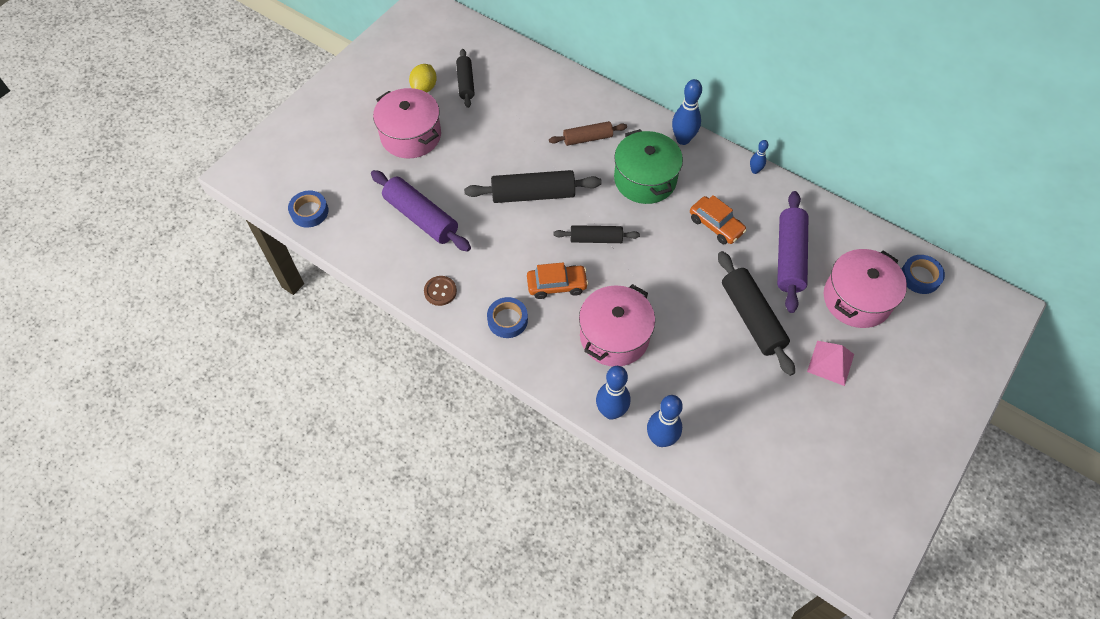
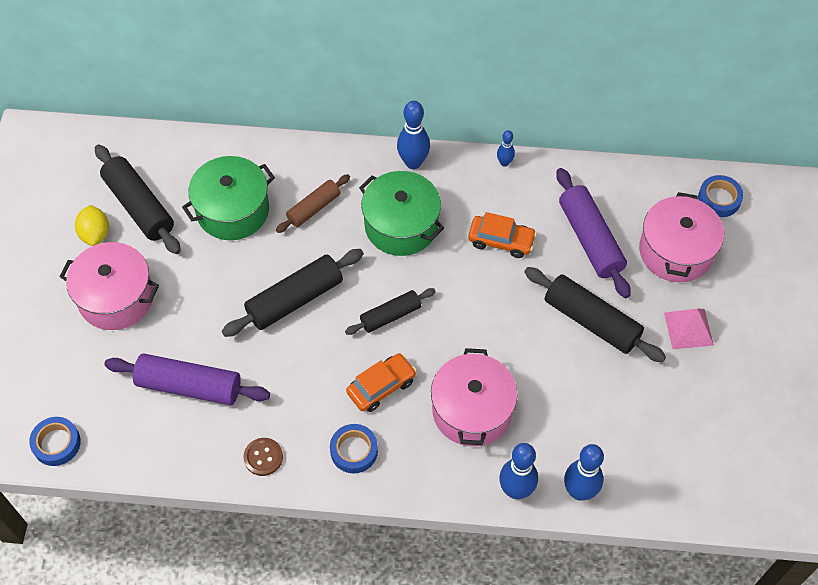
camera: 30 degrees left, 0 degrees up
(466, 83) = (139, 206): black rolling pin -> black rolling pin, size x1.63
(528, 114) = (232, 210): none -> green pot

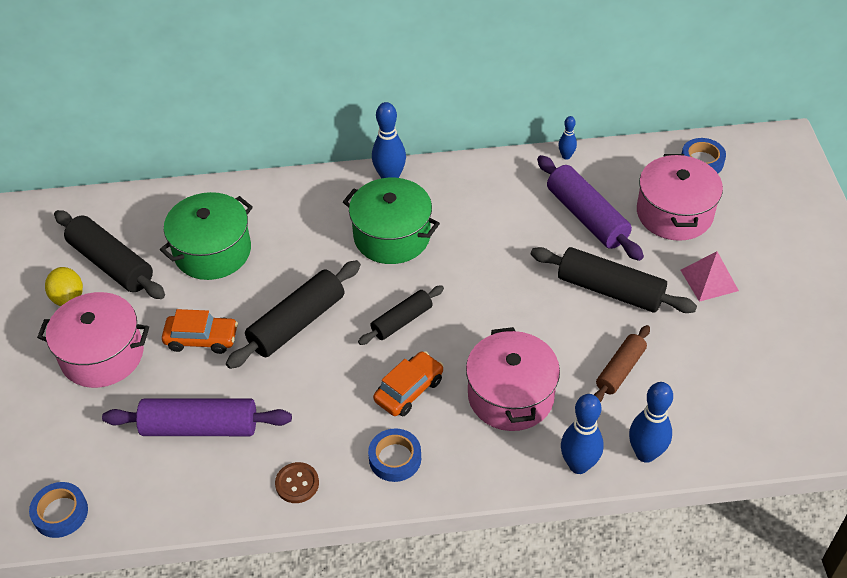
camera: 10 degrees left, 10 degrees down
(314, 208) = (297, 235): brown rolling pin -> brown rolling pin (620, 370)
(501, 241) = (497, 233): orange car -> orange car (201, 339)
(504, 163) = (482, 164): blue bowling pin -> blue bowling pin (566, 156)

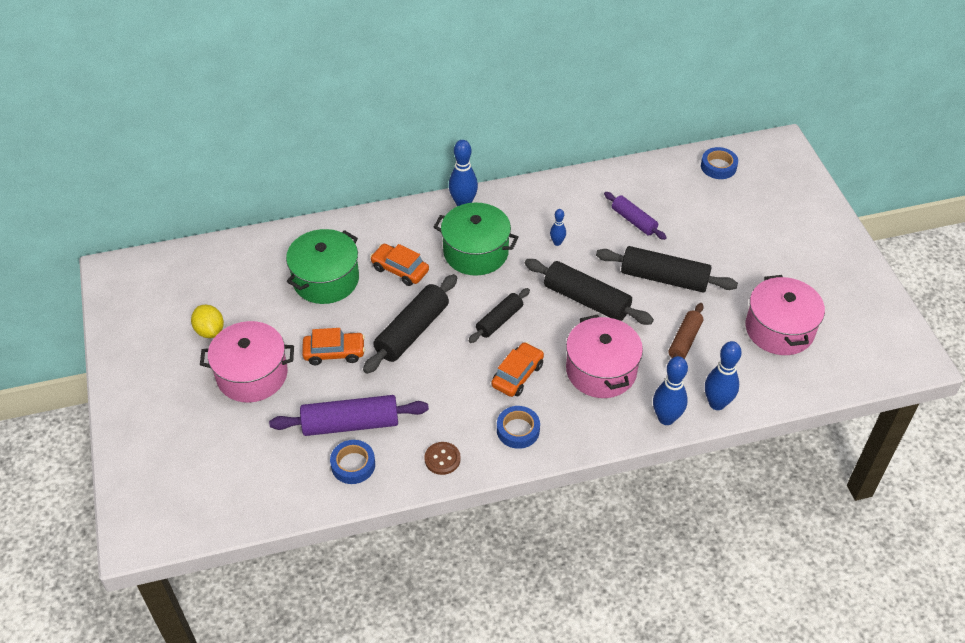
camera: 10 degrees left, 0 degrees up
(60, 513) = (250, 505): blue tape -> blue tape (353, 465)
(111, 264) = (240, 299): black rolling pin -> black rolling pin (586, 300)
(299, 248) = (400, 270): none -> orange car
(566, 156) = (607, 172): blue bowling pin -> blue bowling pin (557, 243)
(587, 217) = (634, 221): purple rolling pin -> purple rolling pin, size x0.61
(674, 213) = (704, 211): pink pot -> pink pot (779, 329)
(709, 280) = (741, 262): pink pyramid -> none

